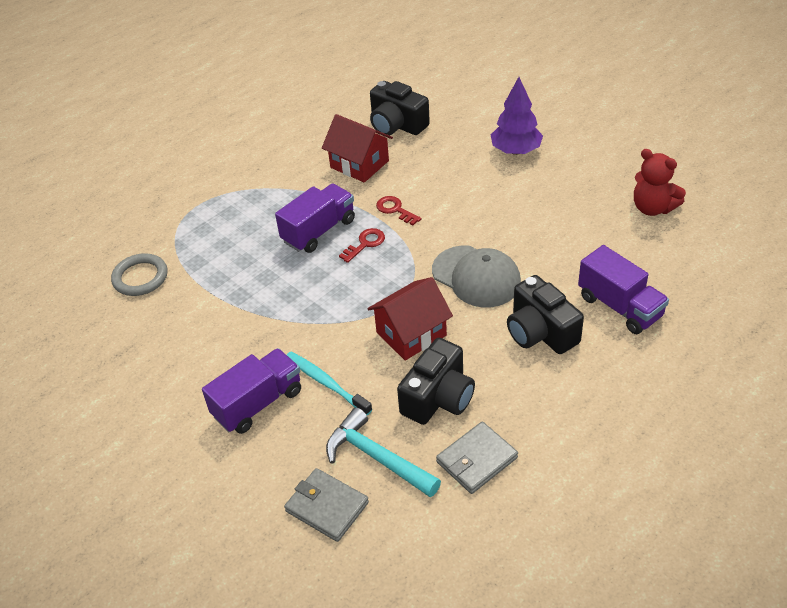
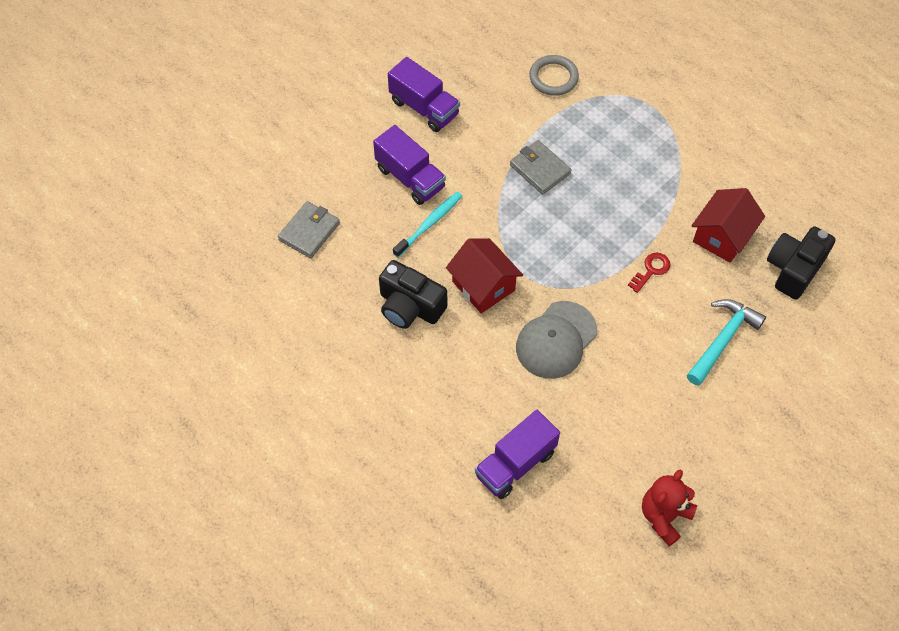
camera: 85 degrees right, 15 degrees up
(319, 231) = (618, 207): purple truck -> purple truck (424, 108)
(365, 244) = (600, 246): red key -> none
(377, 457) = (352, 263): turquoise hammer -> turquoise hammer (723, 339)
(476, 460) = (345, 333): grey wallet -> grey wallet (540, 169)
(516, 150) = (756, 386): purple tree -> none
(540, 332) = (483, 391): black camera -> none

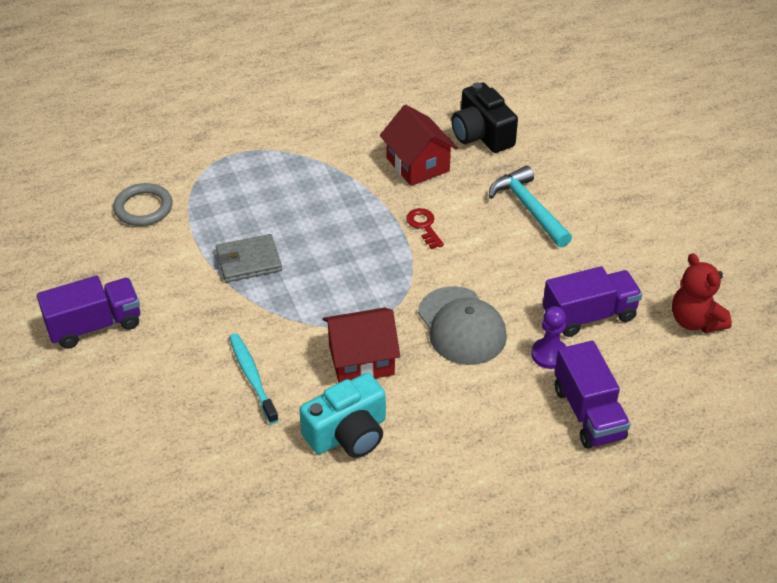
camera: 65 degrees left, 15 degrees down
(309, 231) = (183, 495): grey wallet -> none
(410, 178) = (179, 372): purple truck -> purple truck (589, 316)
(410, 306) = (348, 434): black camera -> turquoise camera
(561, 414) = (549, 354): none -> purple pawn

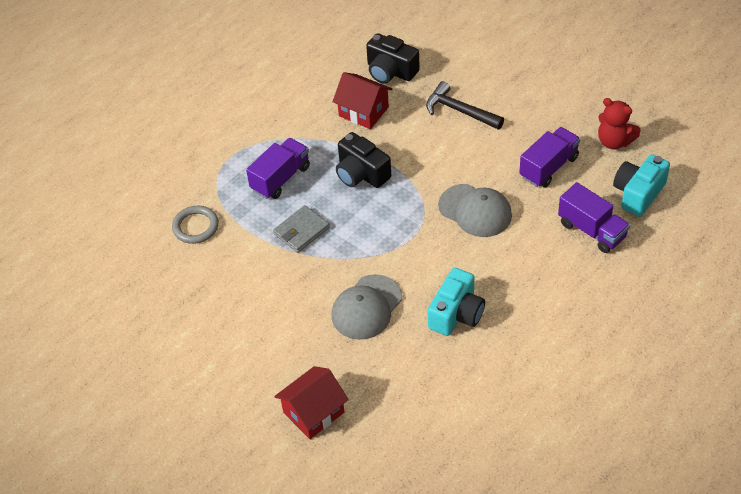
camera: 25 degrees left, 5 degrees up
(94, 325) = (231, 324): purple truck -> purple truck (280, 178)
(252, 377) = (366, 307): turquoise toothbrush -> grey cap
(361, 360) = (428, 263): red house -> red house (313, 412)
(363, 229) = (361, 174): none -> black camera
(424, 226) = (400, 153): red key -> none
(528, 208) = (459, 111): turquoise hammer -> black hammer
(549, 354) = (542, 204): purple pawn -> none
(681, 396) = (638, 193): none -> turquoise camera

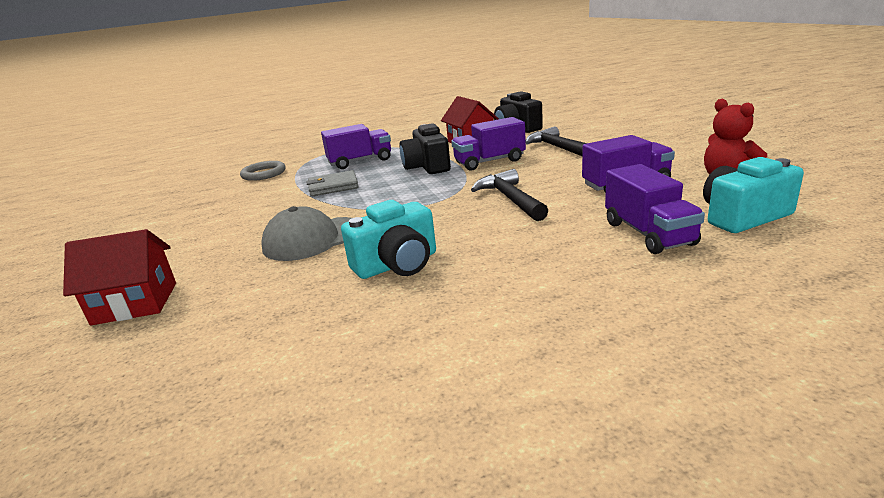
camera: 30 degrees right, 25 degrees down
(414, 151) = (489, 162): none -> purple truck
(475, 211) = (510, 199): grey cap -> black hammer

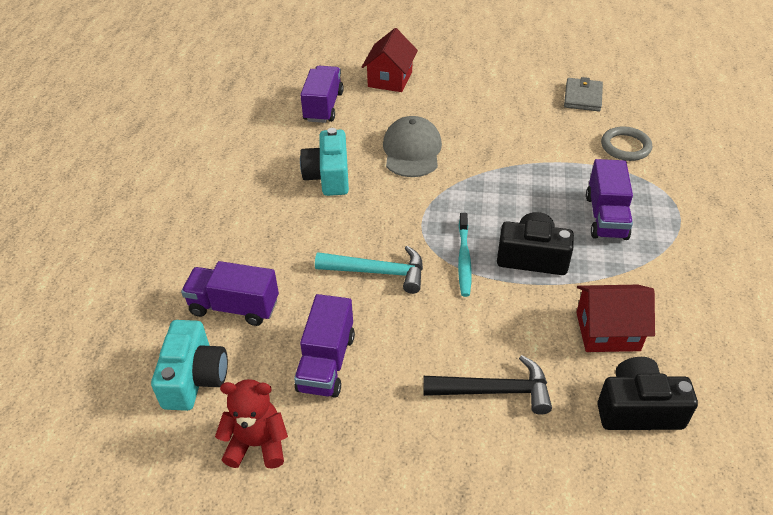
camera: 115 degrees right, 20 degrees up
(333, 186) = (531, 181): grey wallet -> grey wallet (583, 97)
(455, 181) = (464, 259): none -> turquoise toothbrush
(489, 162) = (501, 308): purple truck -> purple truck (323, 106)
(510, 199) = (378, 272): black hammer -> turquoise hammer

